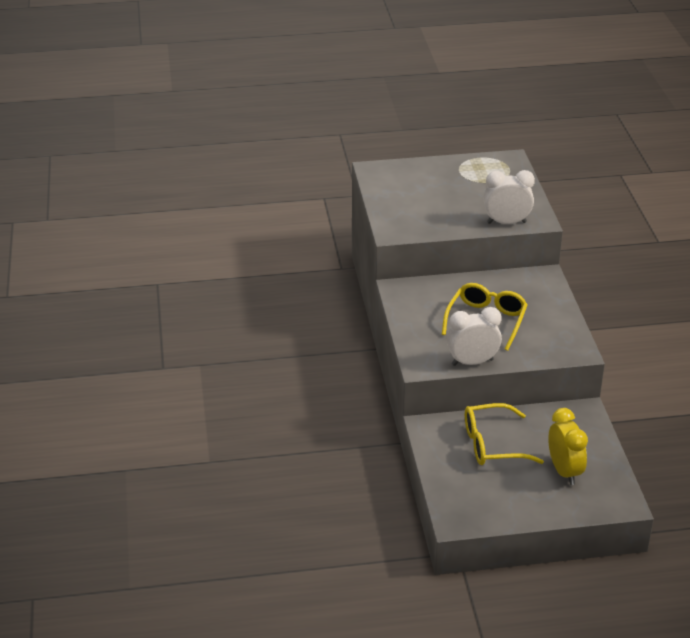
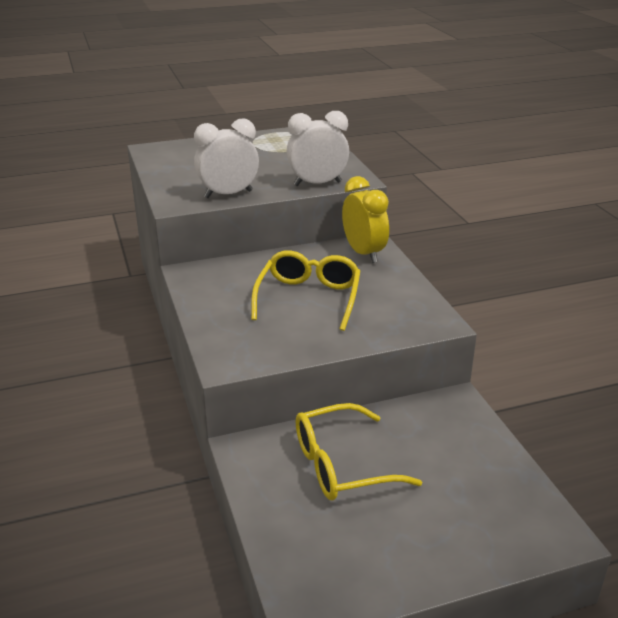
camera: 10 degrees left, 5 degrees down
(472, 362) = (298, 350): white clock -> white clock (228, 194)
(564, 471) = (455, 493): yellow clock -> yellow clock (363, 253)

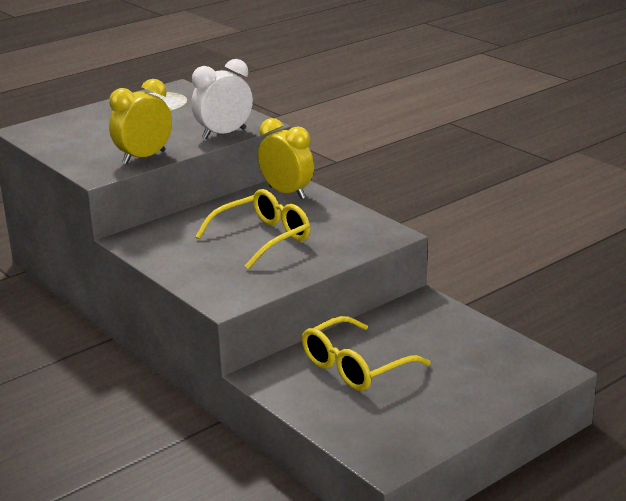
camera: 20 degrees left, 5 degrees down
(228, 194) = (144, 157): white clock -> yellow clock
(308, 298) = (262, 238): yellow glasses -> yellow glasses turned 60 degrees clockwise

